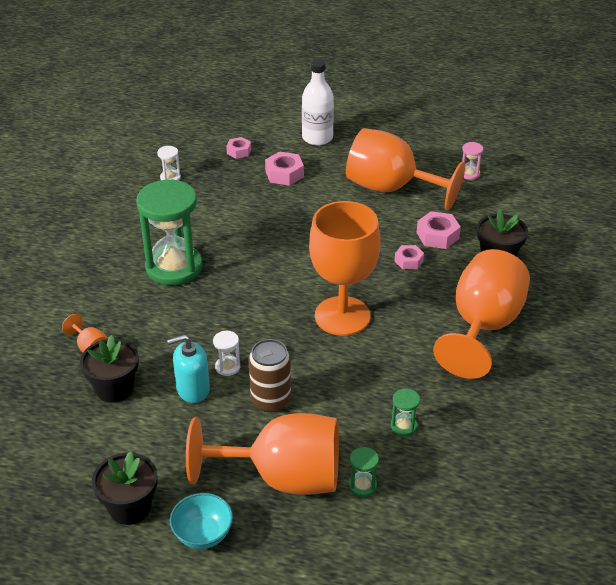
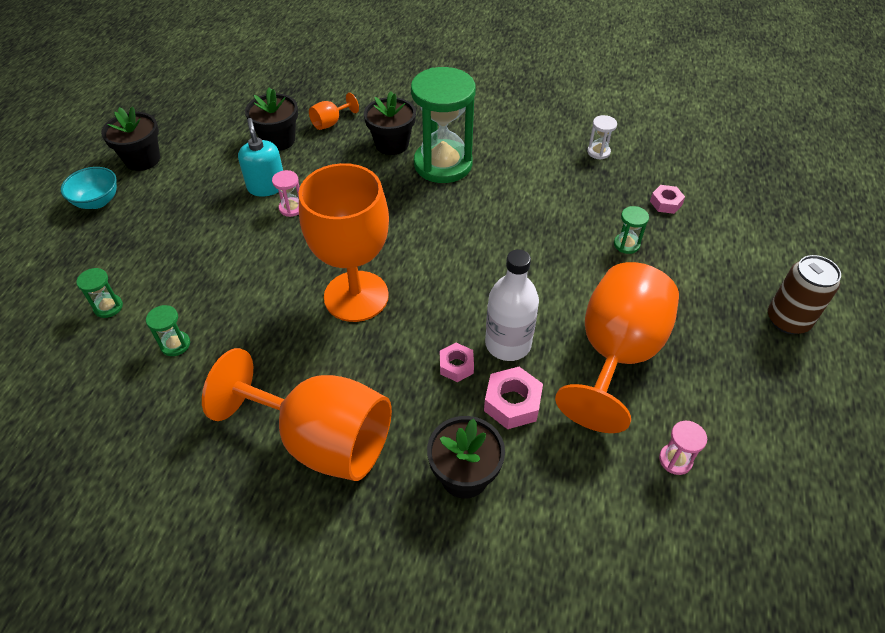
camera: 90 degrees right, 10 degrees up
(137, 301) = (392, 144): none -> black flower pot
(227, 367) = (291, 208): white hourglass -> pink hourglass
(270, 400) = (240, 239): brown can -> brown can (787, 320)
(283, 477) = (140, 249): orange goblet -> none
(284, 174) = (626, 244): pink nut -> green hourglass
(317, 138) = (719, 276): white bottle -> white bottle (508, 344)

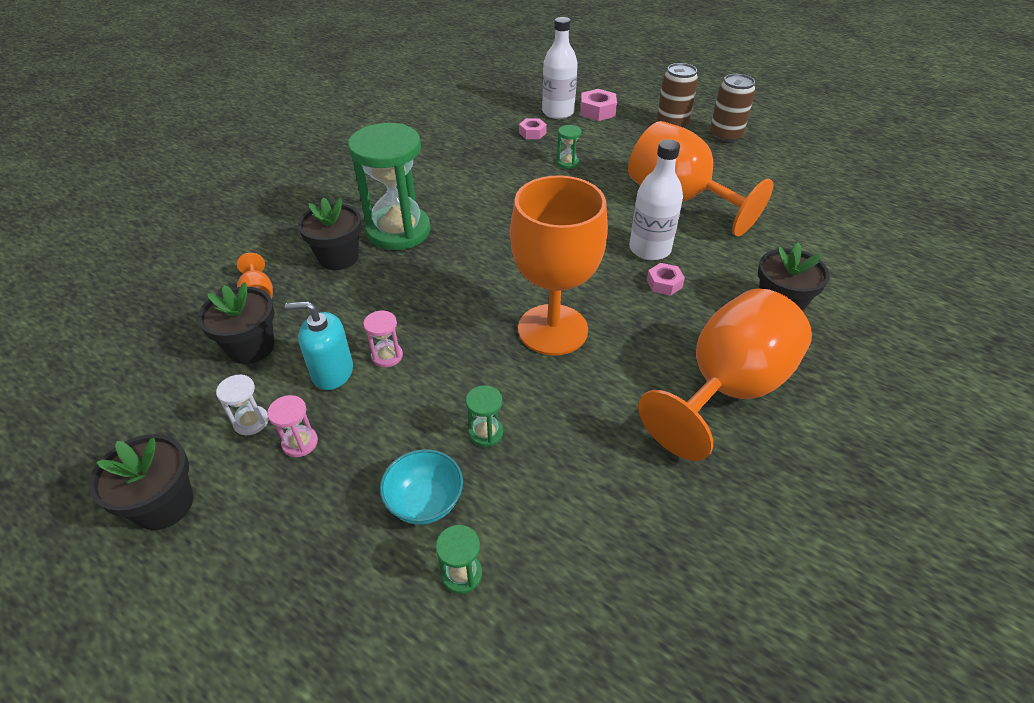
camera: 70 degrees left, 5 degrees down
(97, 201) = (220, 576): turquoise bowl -> turquoise bowl (425, 502)
(175, 344) = (560, 500): green hourglass -> green hourglass (486, 433)
(512, 403) = (712, 262): pink nut -> pink nut (597, 111)
(598, 152) = (450, 144): white hourglass -> white hourglass (251, 422)
(675, 460) = (779, 203): pink hourglass -> pink hourglass (300, 443)
(727, 212) = (558, 112): none -> white bottle
(804, 381) = (725, 135): none -> brown can

